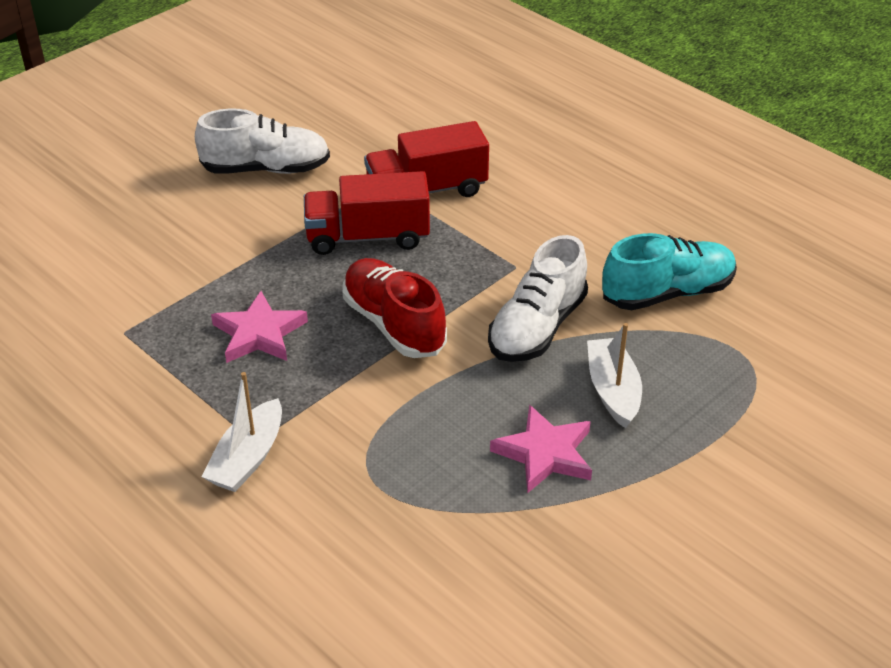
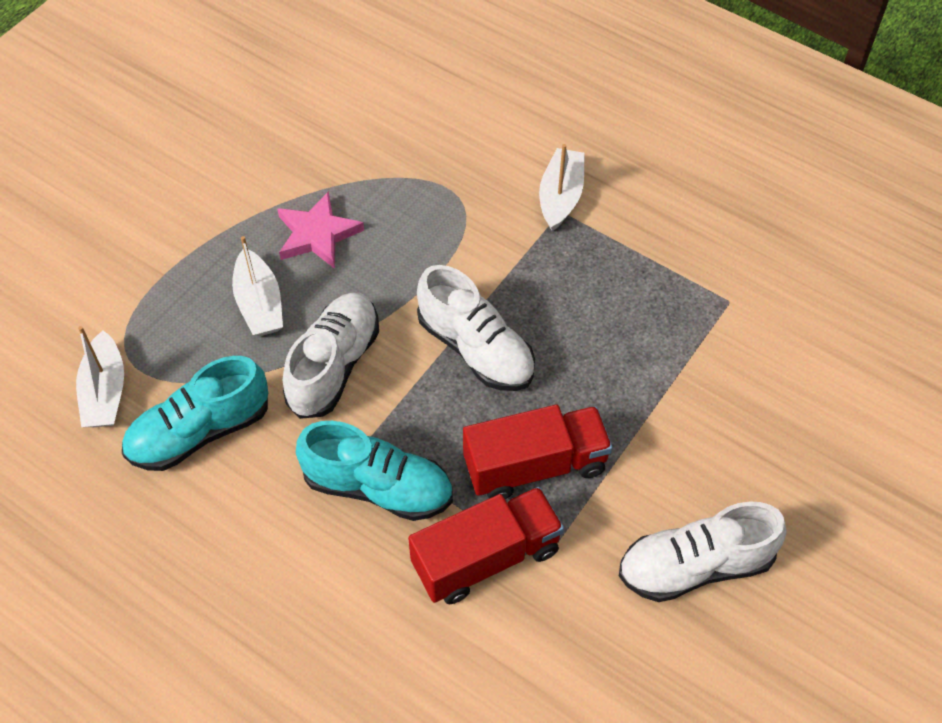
camera: 170 degrees right, 15 degrees up
(259, 333) = (602, 319): pink star -> none
(393, 324) = (476, 349): red shoe -> white shoe
(507, 239) = (378, 487): none -> turquoise shoe
(765, 334) = (105, 392): none -> white boat

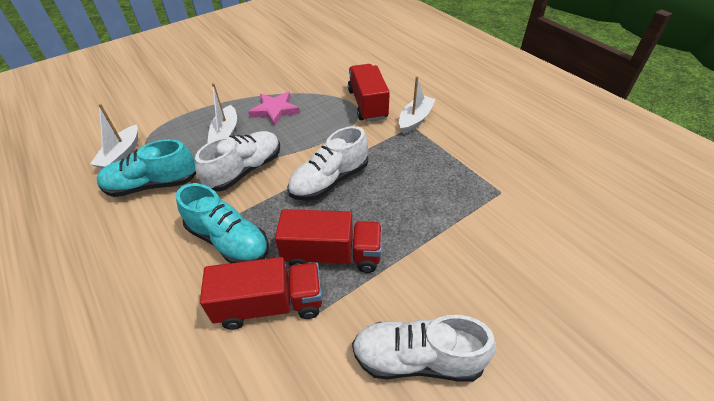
camera: 20 degrees right, 10 degrees down
(470, 182) = (367, 104): none -> red truck
(476, 349) = (329, 181): white shoe -> white shoe turned 75 degrees clockwise

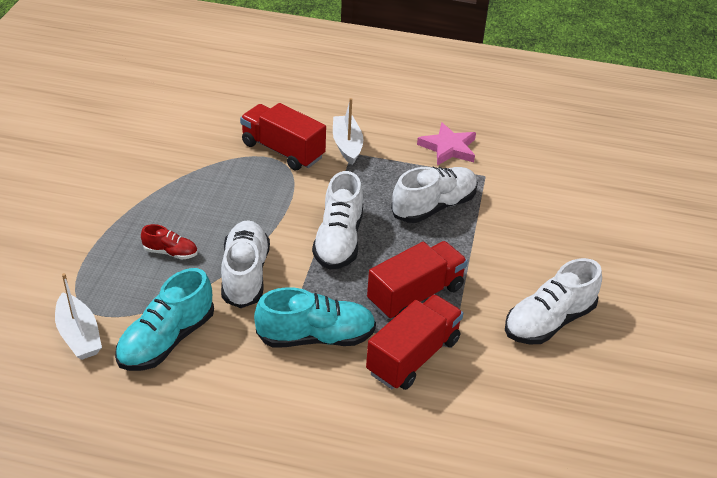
camera: 45 degrees left, 5 degrees down
(226, 133) = (170, 252): white boat -> red shoe
(275, 110) = (191, 203): pink star -> pink star (448, 148)
(429, 194) = (434, 206): none -> white shoe

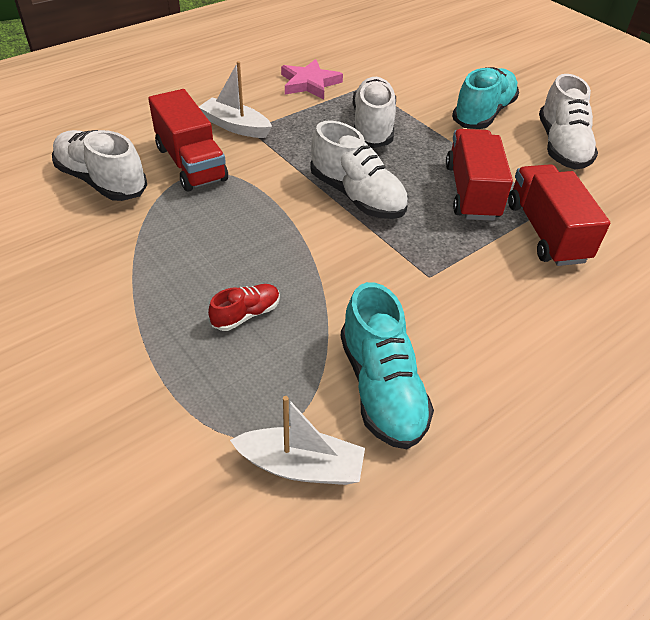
camera: 50 degrees left, 5 degrees up
(245, 275) = (340, 278): white shoe -> white shoe (102, 181)
(282, 151) = (191, 163): red truck -> red truck turned 105 degrees counterclockwise
(316, 337) = (473, 276): turquoise shoe -> turquoise shoe (483, 114)

